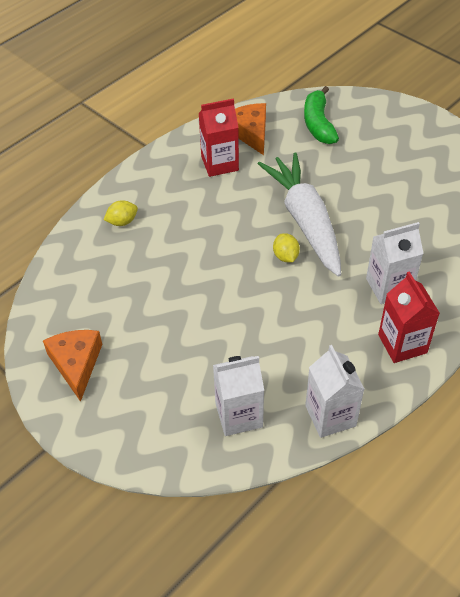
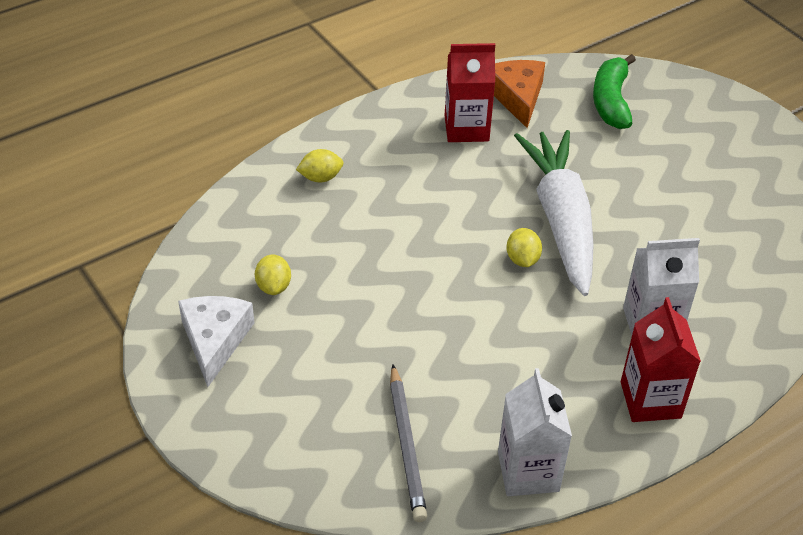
camera: 10 degrees right, 5 degrees down
(76, 364) = (214, 340): orange cheese -> white cheese
(109, 313) = (274, 286): none -> yellow lemon
(239, 415) = (406, 446): white carton -> grey pencil

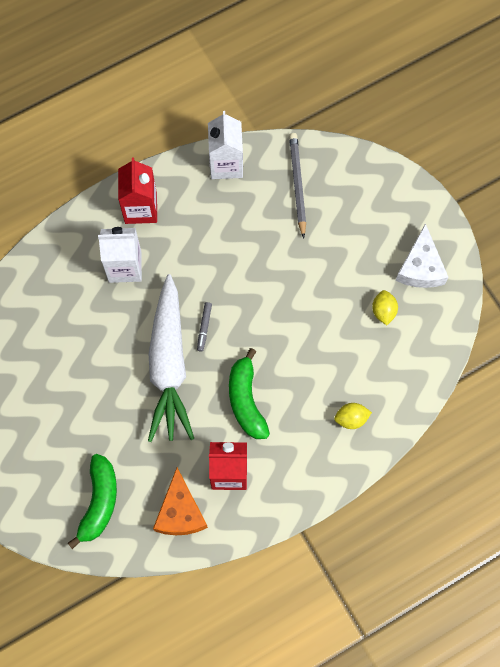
camera: 175 degrees left, 25 degrees up
(455, 190) = (246, 400): none -> green banana
(522, 259) = (204, 327): yellow lemon -> grey marker

